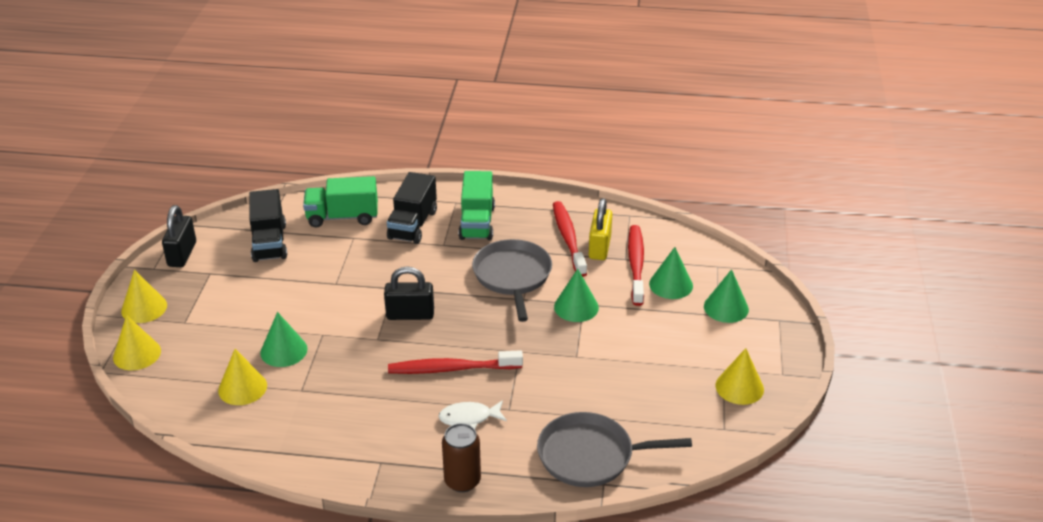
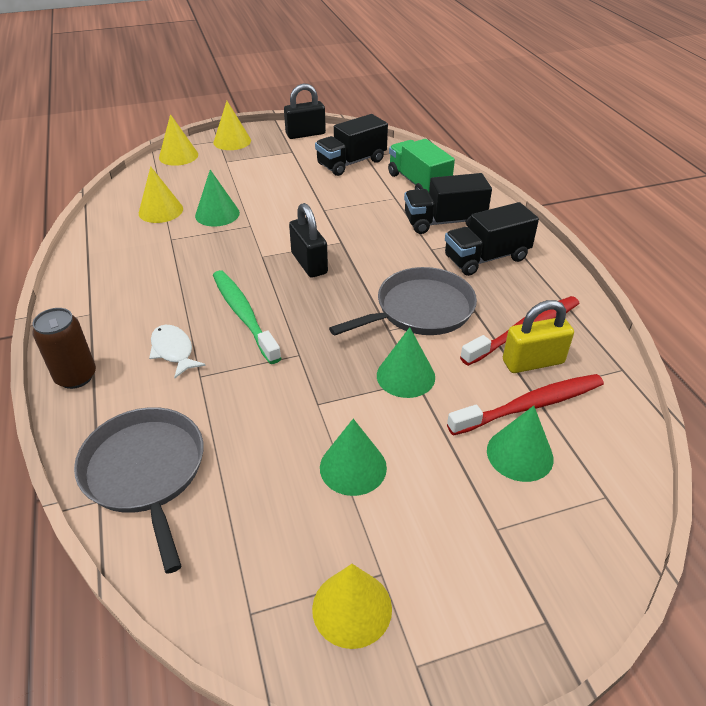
camera: 65 degrees right, 5 degrees up
(451, 369) = (243, 315): red toothbrush -> green toothbrush
(477, 223) = (486, 258): green truck -> black truck
(726, 307) = (521, 535): green cone -> green cone (353, 467)

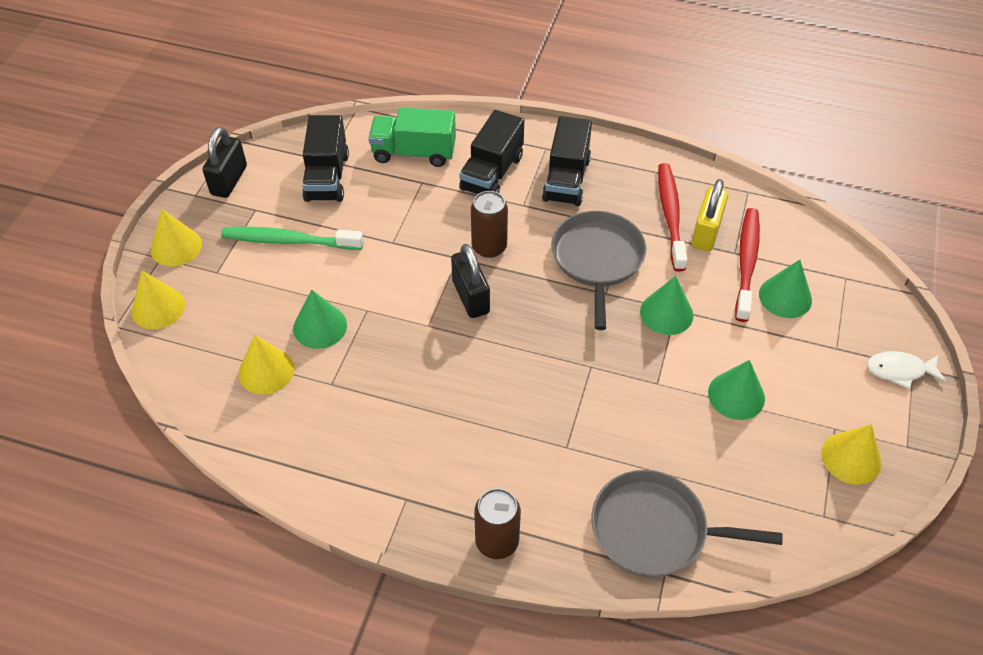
camera: 55 degrees left, 10 degrees up
(173, 351) = (518, 453): white fish -> white fish (899, 370)
(243, 315) = (507, 380): green toothbrush -> green toothbrush (289, 241)
(309, 263) = (470, 297): black padlock -> black padlock turned 60 degrees clockwise
(368, 251) = (489, 247): none -> brown can

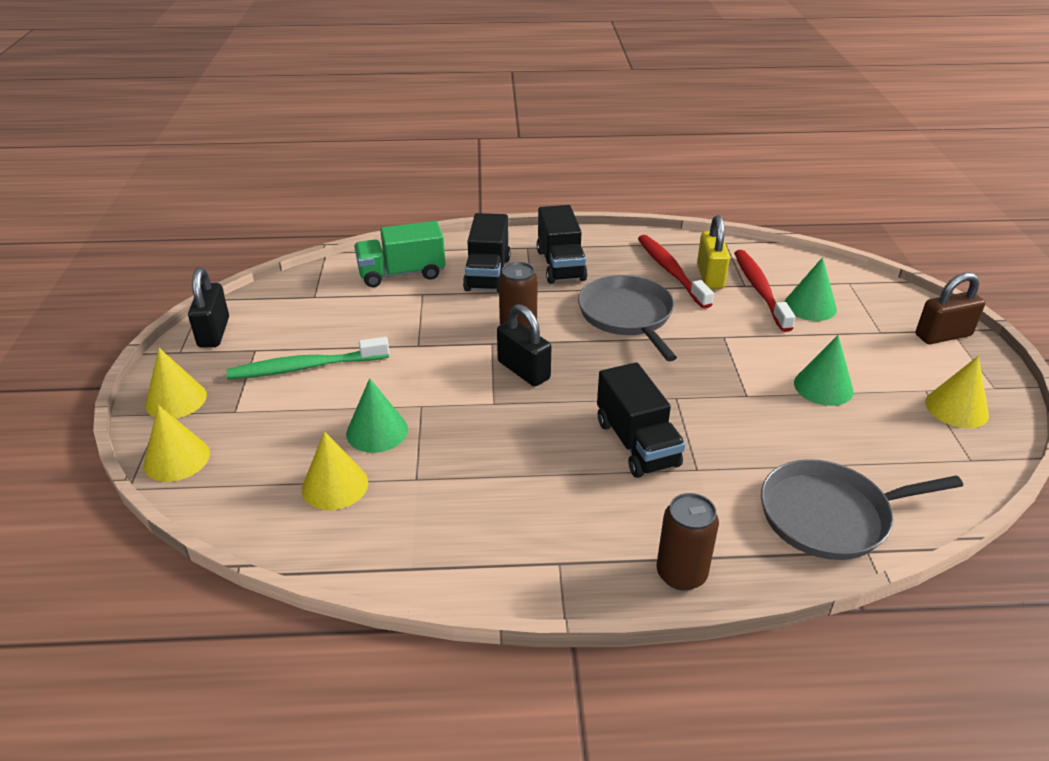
camera: 20 degrees left, 15 degrees down
(327, 177) = (321, 309): black truck -> black truck (637, 443)
(666, 313) = (717, 341): green cone -> none
(899, 370) = (943, 335): white fish -> brown padlock

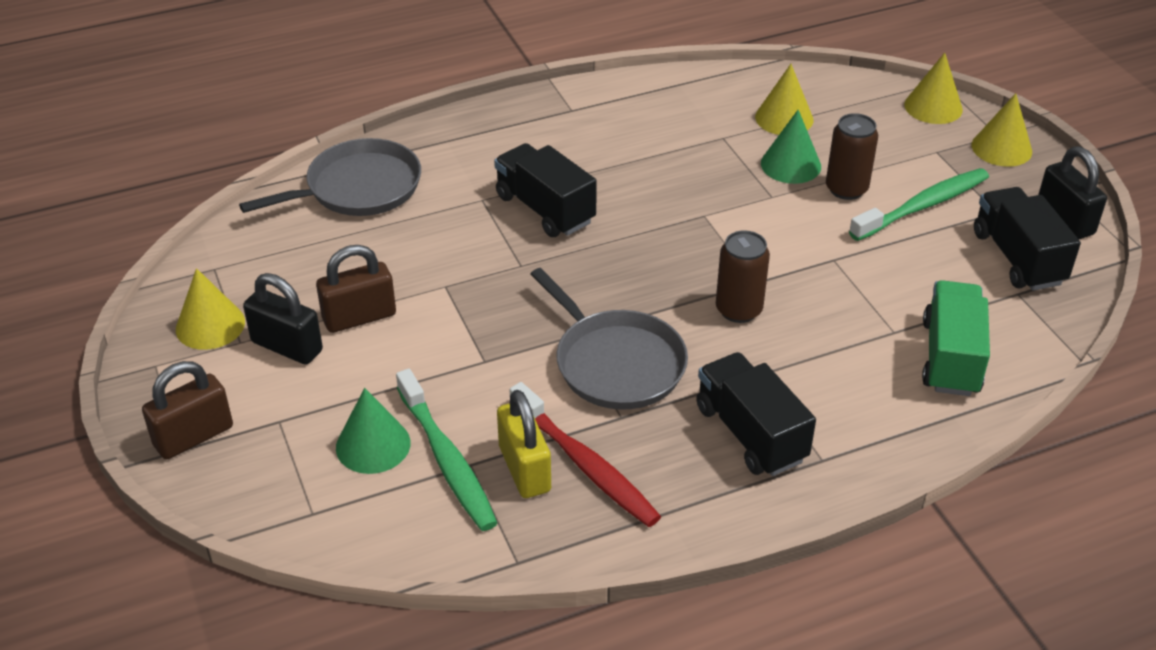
camera: 160 degrees right, 5 degrees up
(402, 274) = (950, 357): green truck -> green truck turned 45 degrees counterclockwise
(487, 274) = (839, 388): black truck -> black truck (1017, 258)
(523, 370) = (697, 257): black padlock -> black padlock (287, 346)
(681, 574) = (476, 123): brown can -> brown can (846, 189)
(760, 290) = (447, 460): red toothbrush -> green toothbrush
(823, 387) = (359, 317): green cone -> brown padlock

